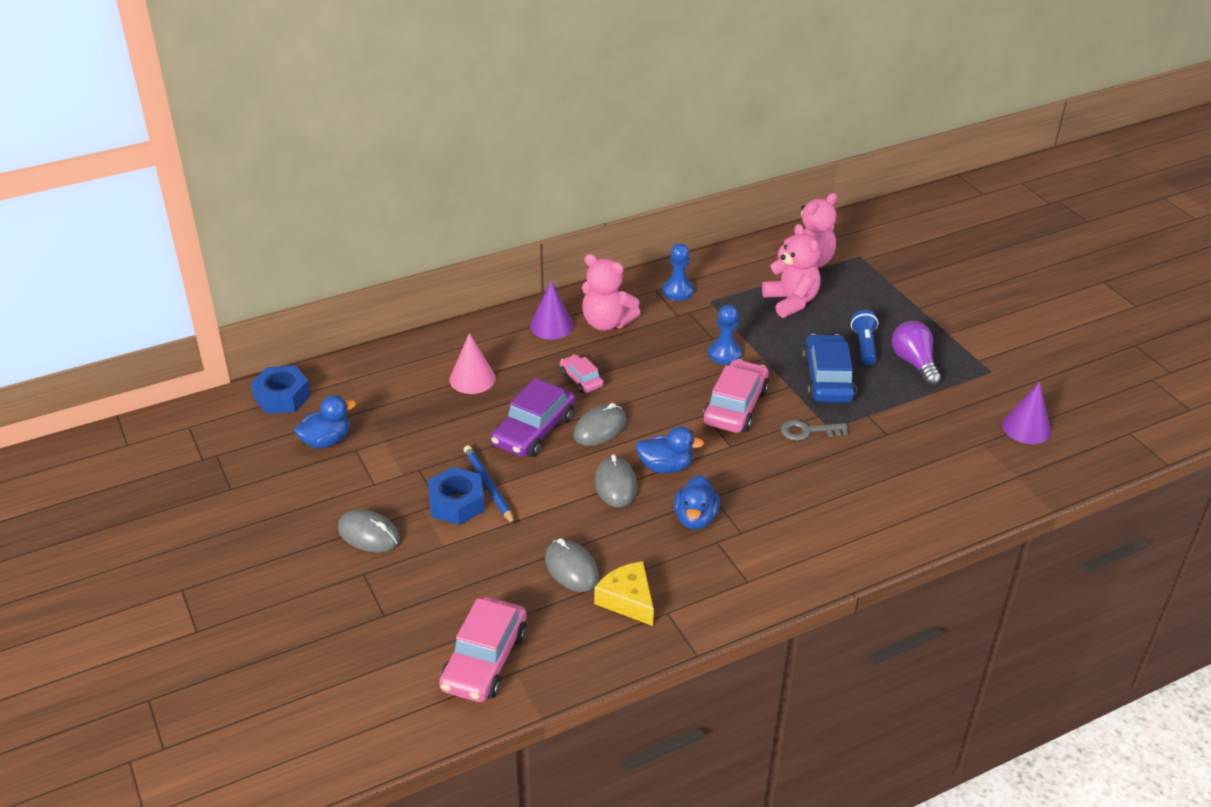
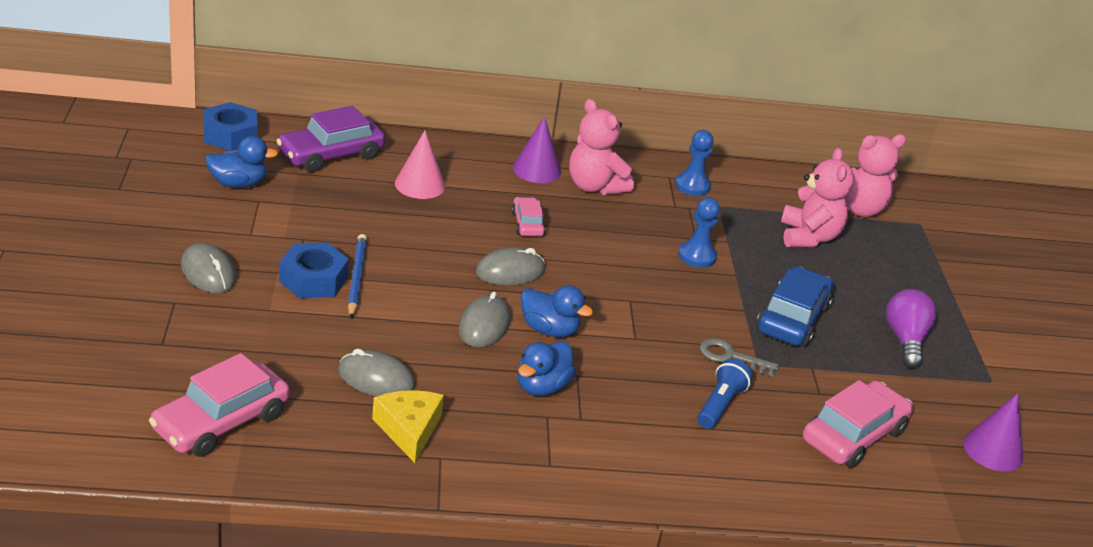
camera: 20 degrees right, 5 degrees down
(533, 430) = (442, 248): purple car -> purple car (331, 155)
(571, 569) = (376, 379): grey mouse -> grey mouse turned 60 degrees counterclockwise
(735, 406) = (669, 305): pink car -> pink car (853, 435)
(864, 346) = (859, 304): blue flashlight -> blue flashlight (720, 405)

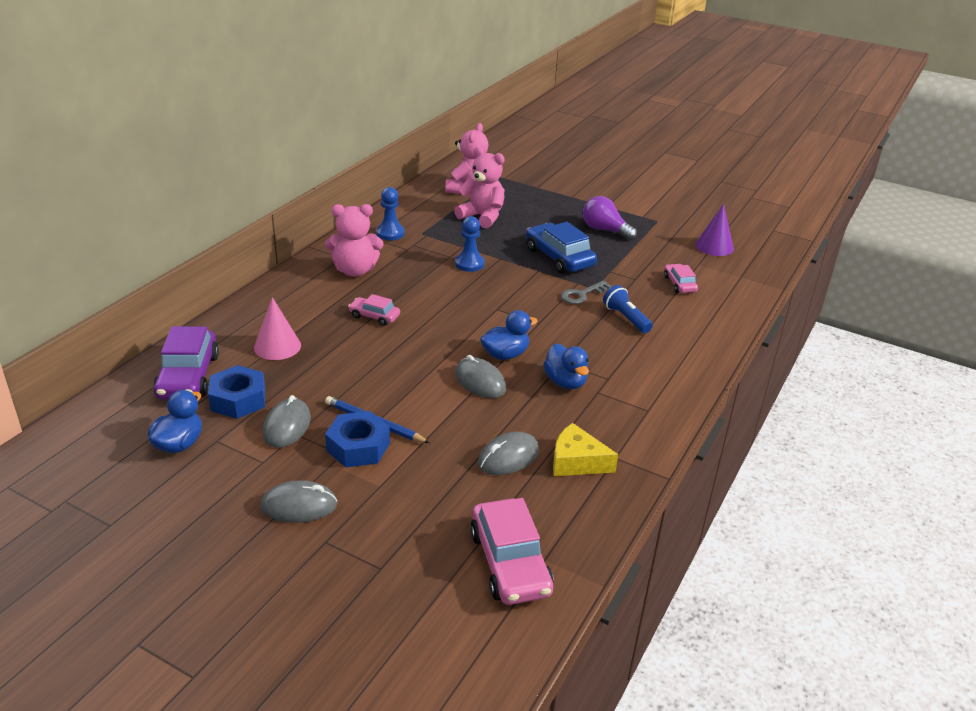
camera: 55 degrees left, 0 degrees up
(230, 135) = (95, 423): blue nut -> blue nut (238, 399)
(510, 271) = (425, 346): grey mouse -> grey mouse (287, 426)
(536, 169) = (310, 286): purple cone -> none
(853, 435) = (679, 284): pink car -> pink car, size x0.55

